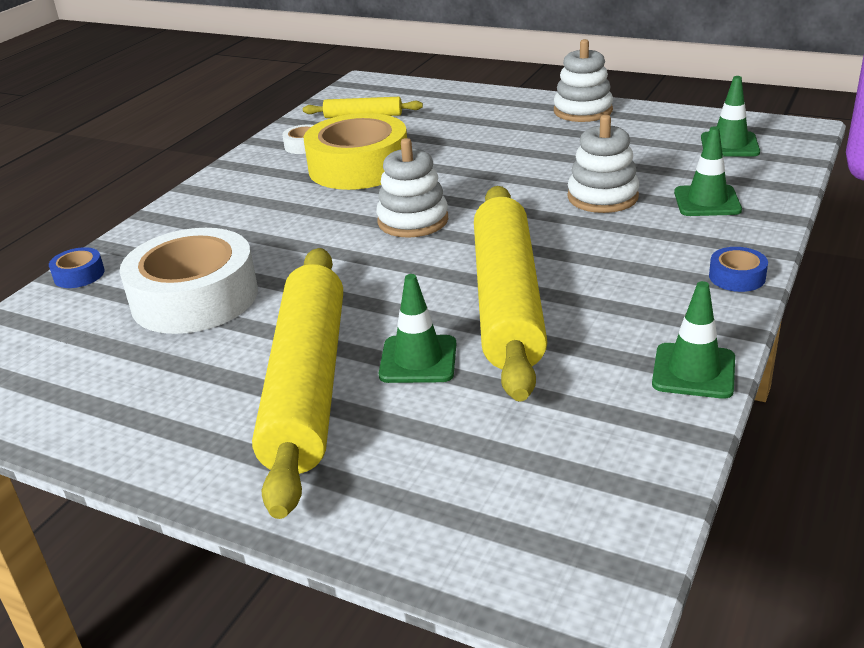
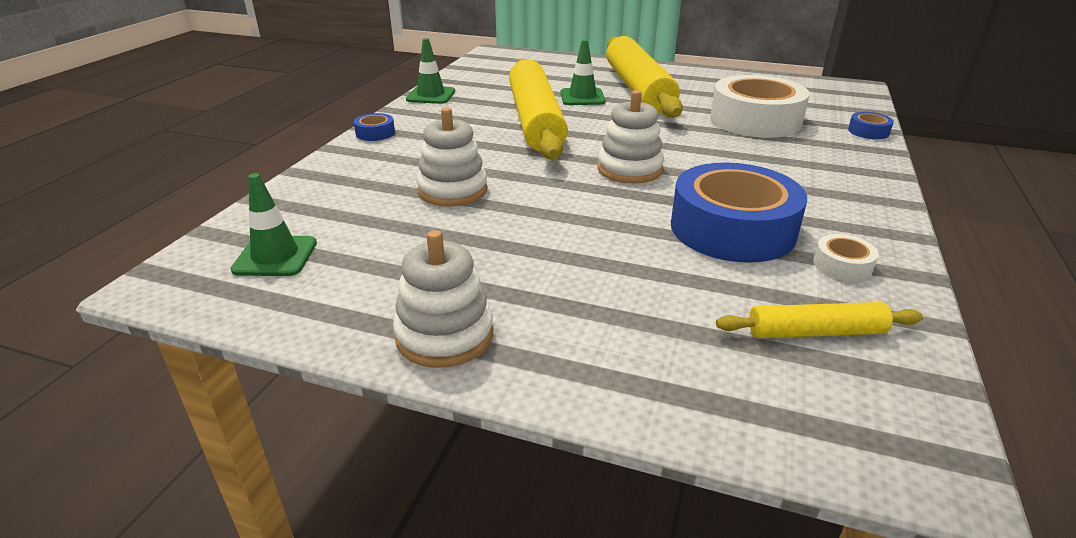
camera: 170 degrees right, 0 degrees up
(359, 167) = (732, 229): yellow tape -> blue tape
(707, 201) = (356, 186): green traffic cone -> none

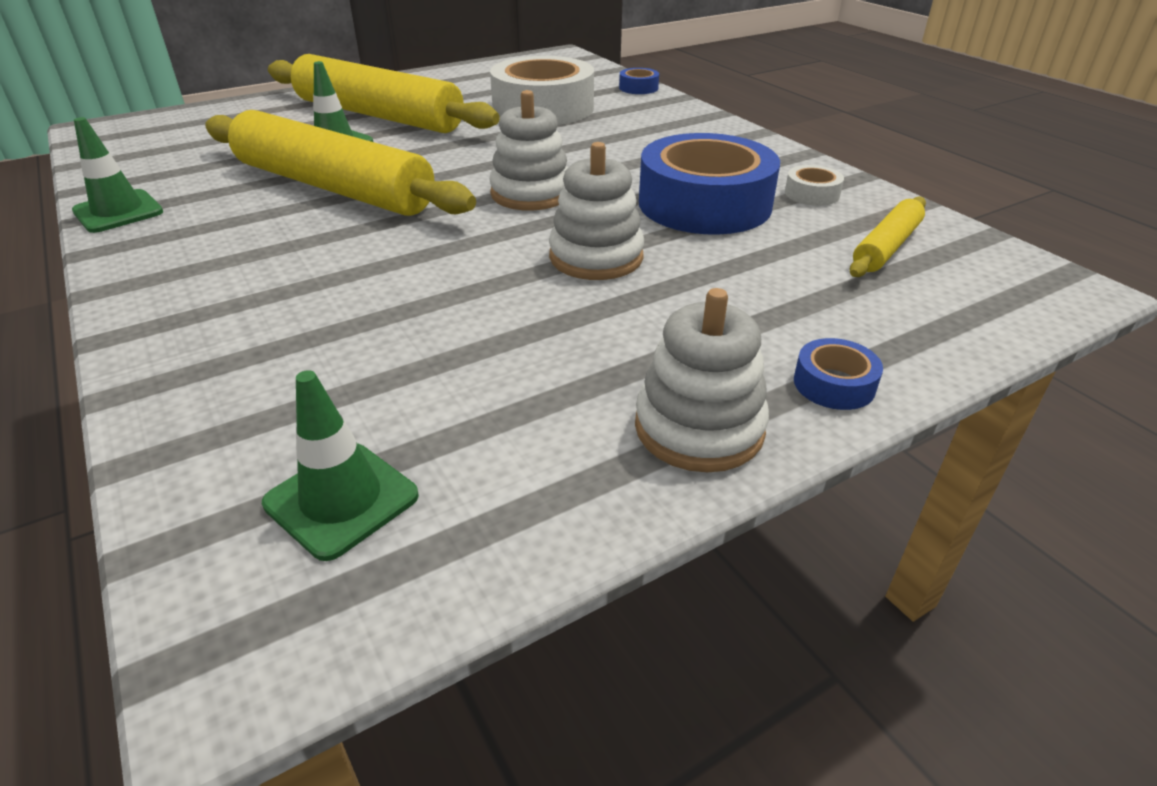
camera: 50 degrees left, 5 degrees up
(375, 133) = (136, 289): blue tape -> blue tape (834, 384)
(452, 190) = (400, 299): white stacking toy -> white stacking toy (596, 257)

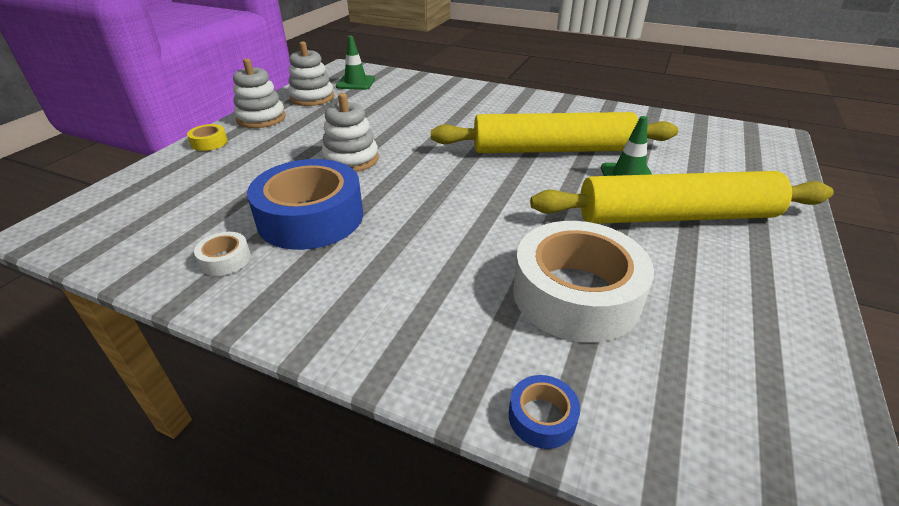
camera: 145 degrees right, 0 degrees up
(118, 212) = (606, 109): green traffic cone -> none
(531, 194) = (435, 184): white stacking toy -> white stacking toy (312, 98)
(834, 384) = (209, 143): blue tape -> yellow tape
(886, 247) = (167, 223): yellow rolling pin -> none

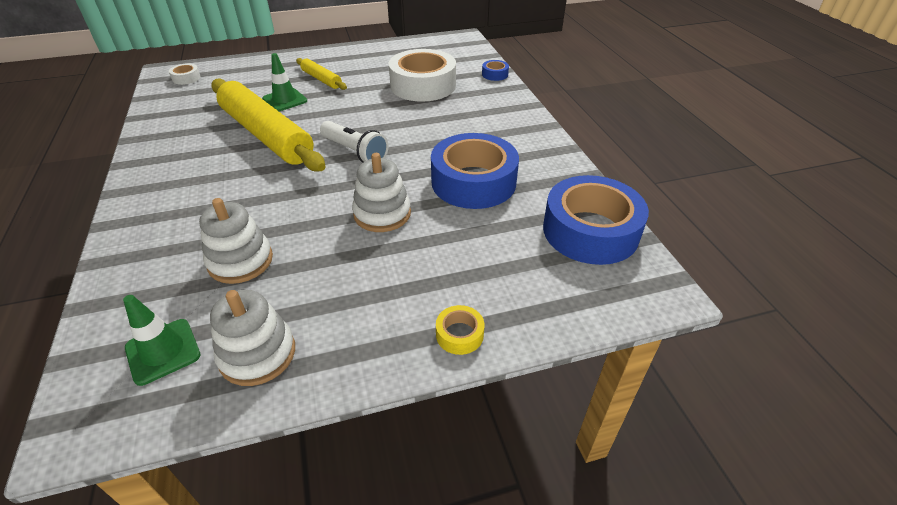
camera: 130 degrees left, 5 degrees up
(142, 240) = (590, 231): none -> blue tape
(225, 259) = (548, 184): white tape -> white tape (186, 78)
(261, 118) = (364, 348): white stacking toy -> white stacking toy (240, 261)
(459, 179) = (355, 152): none -> white flashlight
(675, 216) = (321, 79): yellow rolling pin -> yellow rolling pin, size x0.47

